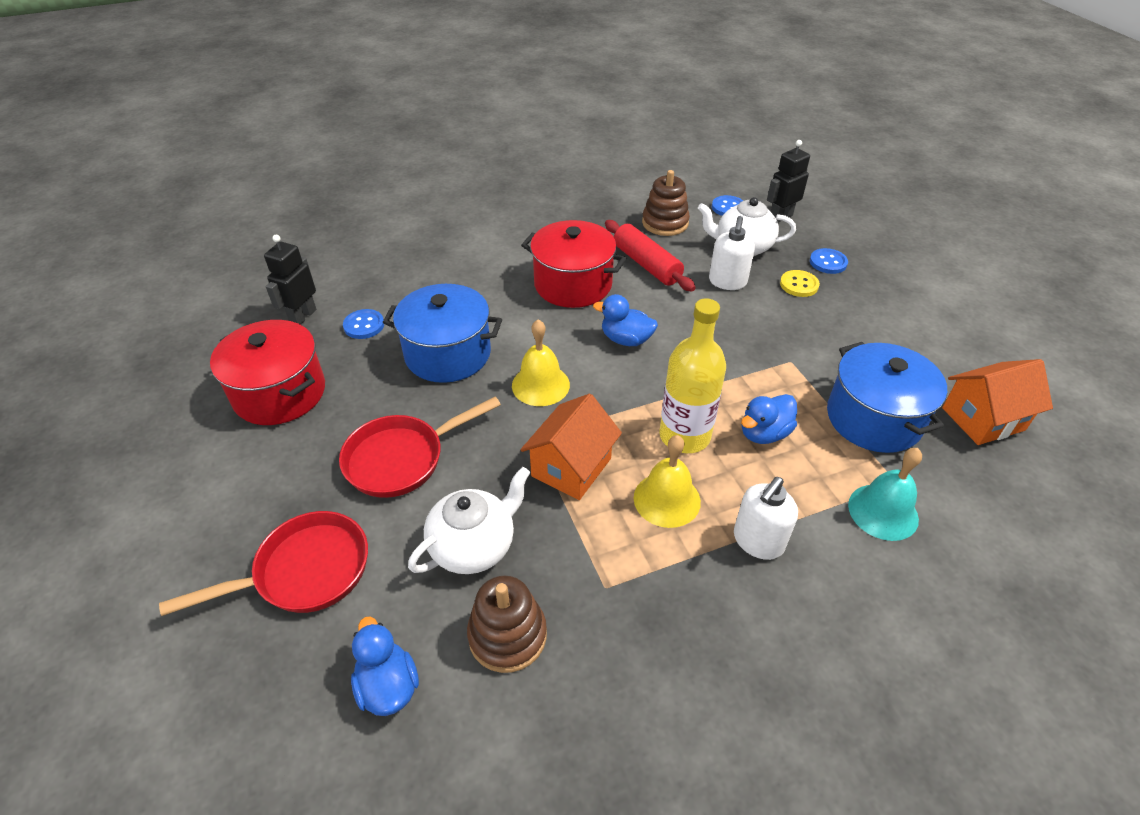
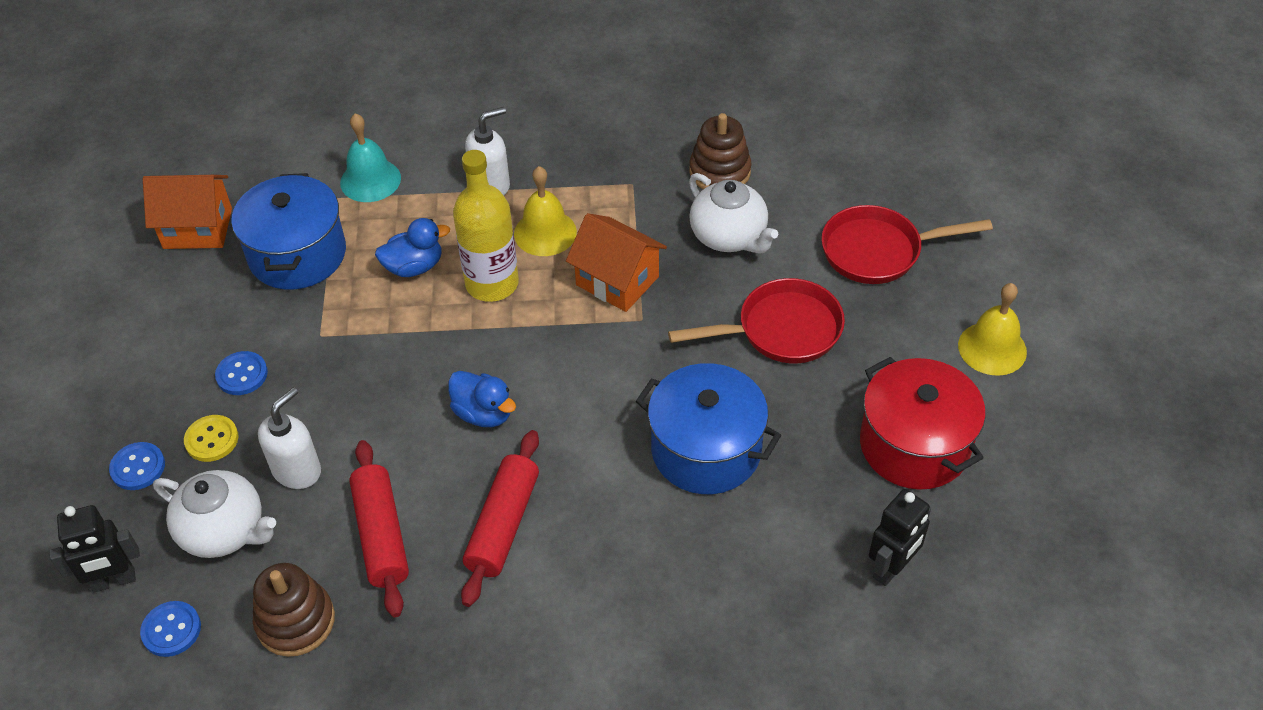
camera: 160 degrees left, 5 degrees up
(364, 325) = (807, 527): blue button -> blue button (242, 374)
(388, 686) = (814, 163): blue duck -> none
(474, 546) = (729, 237): white teapot -> white teapot turned 105 degrees counterclockwise
(540, 385) = (611, 378): yellow bell -> yellow bell (992, 348)
(571, 467) = (617, 281): orange house -> orange house turned 75 degrees clockwise
(573, 284) = (503, 525): red pot -> red rolling pin

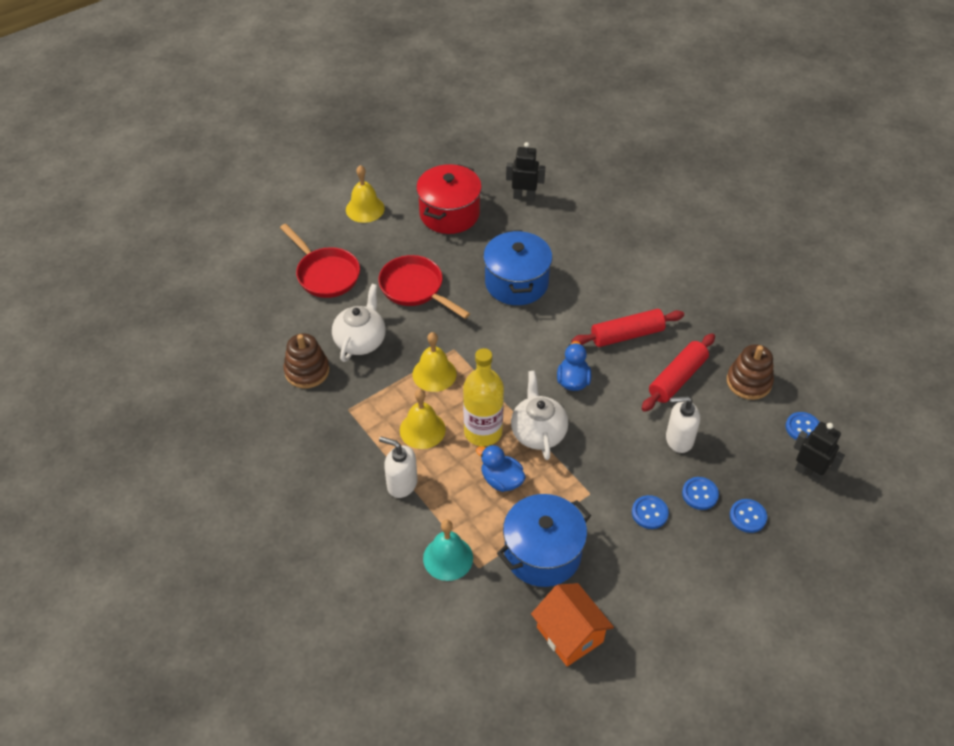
camera: 125 degrees left, 0 degrees up
(212, 439) = (700, 494): yellow button -> blue button
(225, 531) = (739, 445): white teapot -> white teapot (538, 432)
(617, 281) = (434, 374): orange house -> yellow bell

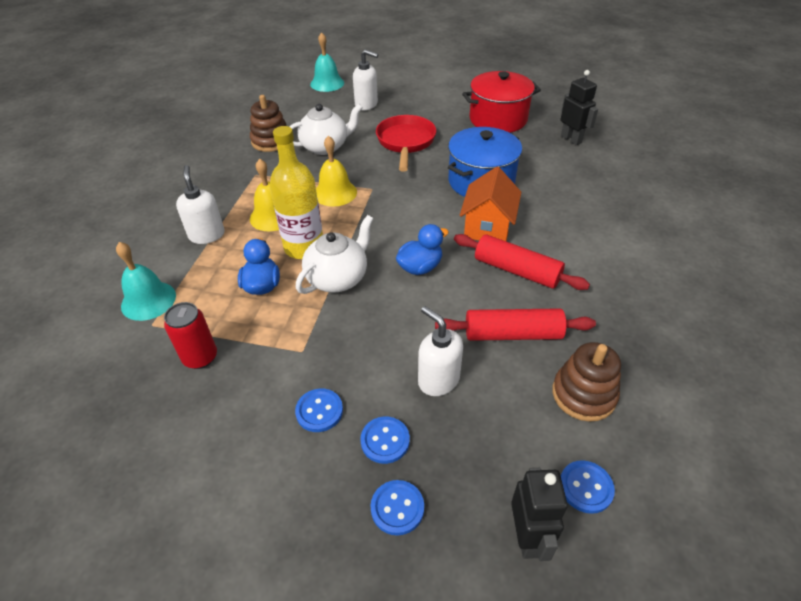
camera: 50 degrees right, 5 degrees down
(252, 276) = (327, 83): none -> turquoise bell
(325, 274) = (366, 105): red pan -> white soap dispenser
(365, 209) = (446, 88): yellow bell -> none
(542, 553) = (200, 357): blue pot -> red can
(570, 634) = (111, 435): orange house -> orange house (488, 227)

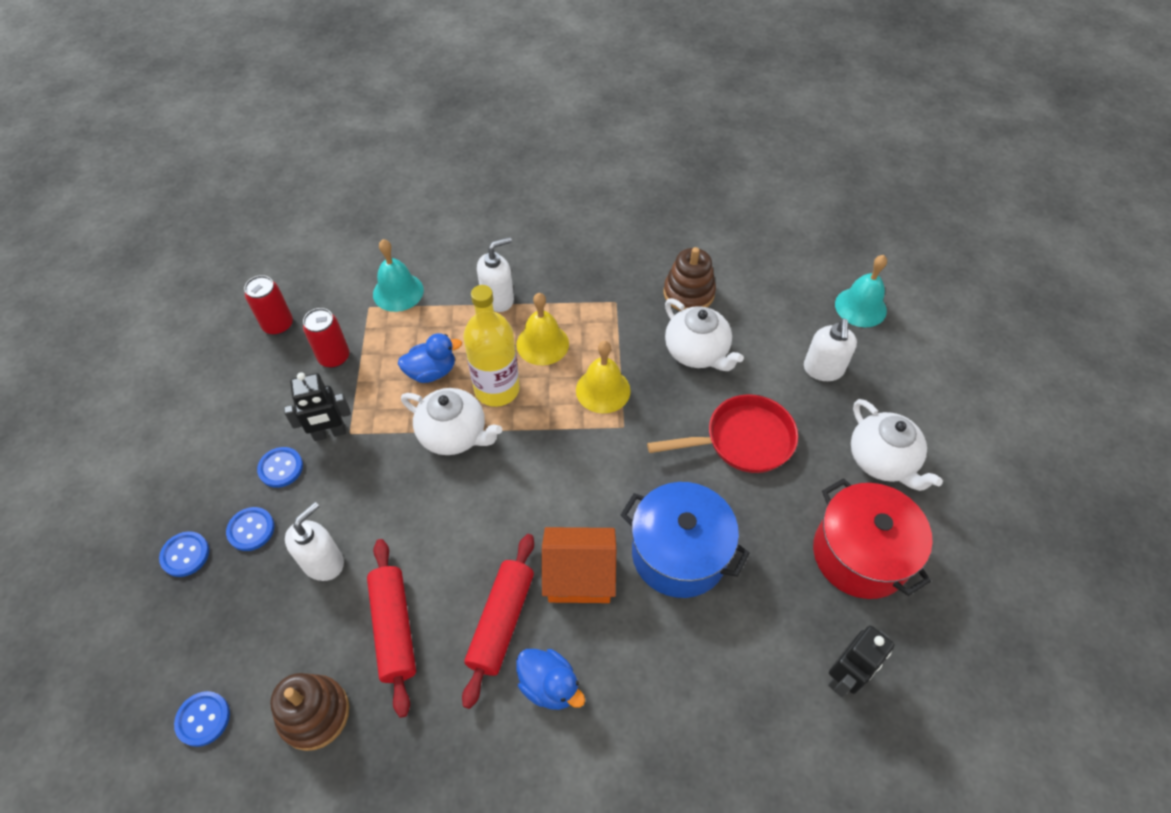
camera: 75 degrees right, 10 degrees up
(121, 407) = (278, 325): none -> red can
(420, 267) = (487, 512): blue duck -> blue duck (549, 685)
(440, 100) = (882, 461): none -> white teapot
(527, 537) = (156, 667): black robot -> black robot (329, 433)

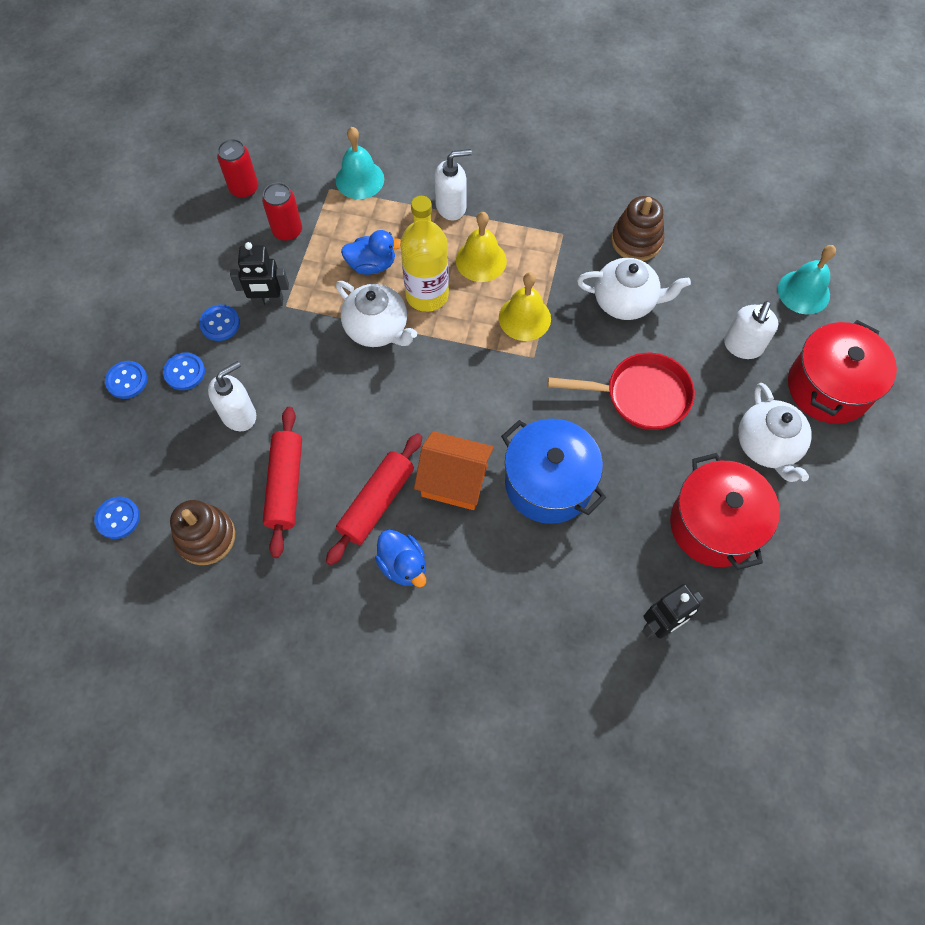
camera: 15 degrees right, 10 degrees up
(697, 352) = (625, 301): white teapot -> white teapot turned 60 degrees counterclockwise
(917, 390) = (828, 387): none -> red pot

